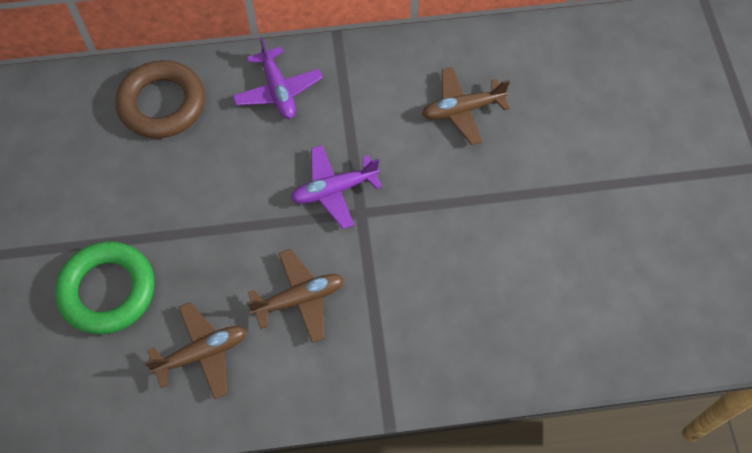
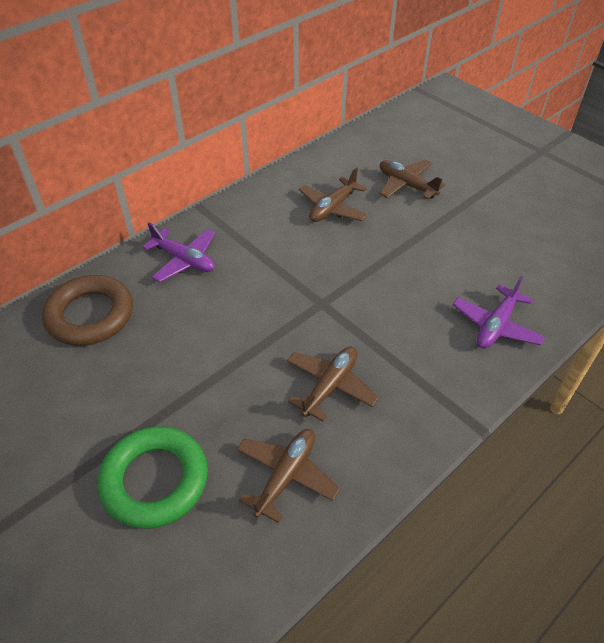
camera: 35 degrees left, 15 degrees down
(334, 190) = (288, 300): purple plane -> purple plane (496, 325)
(563, 125) = (406, 185): none -> brown plane

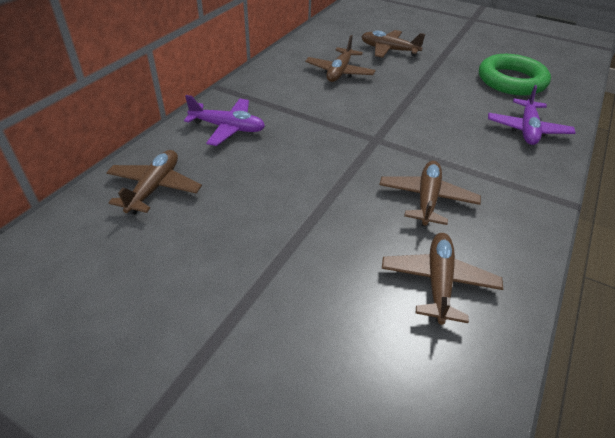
camera: 20 degrees left, 5 degrees down
(90, 315) = (154, 188): brown ring -> brown plane
(155, 480) = (309, 321): green ring -> green ring (511, 81)

